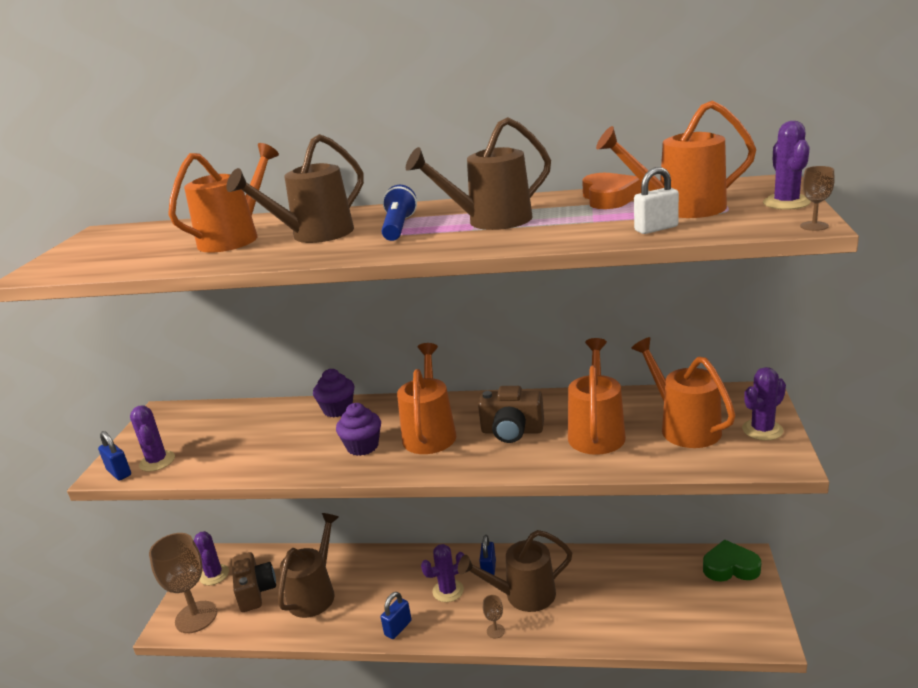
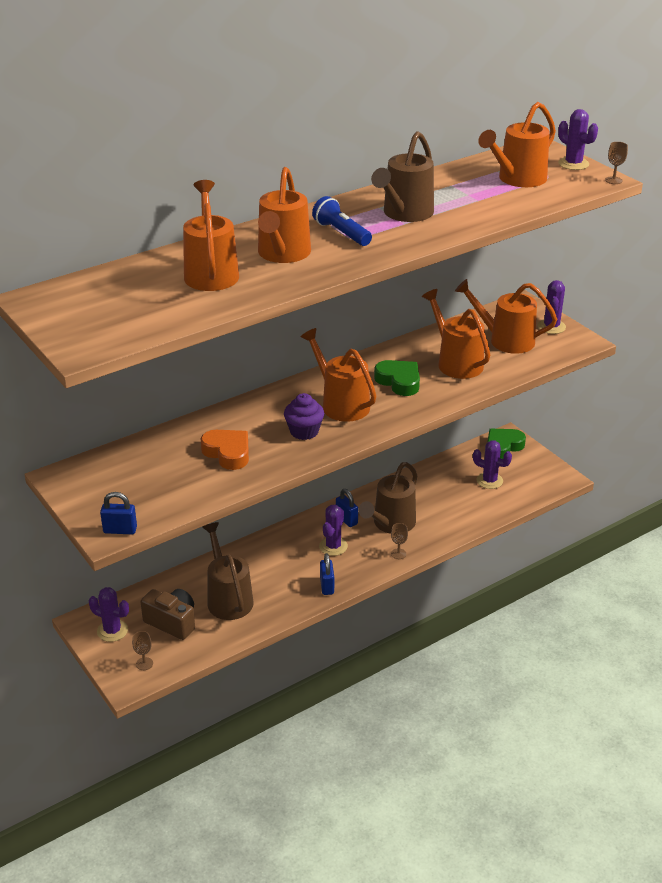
camera: 45 degrees left, 10 degrees up
(157, 461) = (140, 509): purple cactus -> purple cactus (489, 481)
(196, 617) = (144, 664): brown goblet -> brown goblet, size x0.41
(314, 235) = (282, 254): brown watering can -> orange watering can
(337, 409) = (236, 414): purple cupcake -> none
(512, 431) = (399, 381): brown camera -> green heart
(609, 198) = (454, 177): orange heart -> orange heart (228, 453)
(656, 229) = (528, 199): white padlock -> none

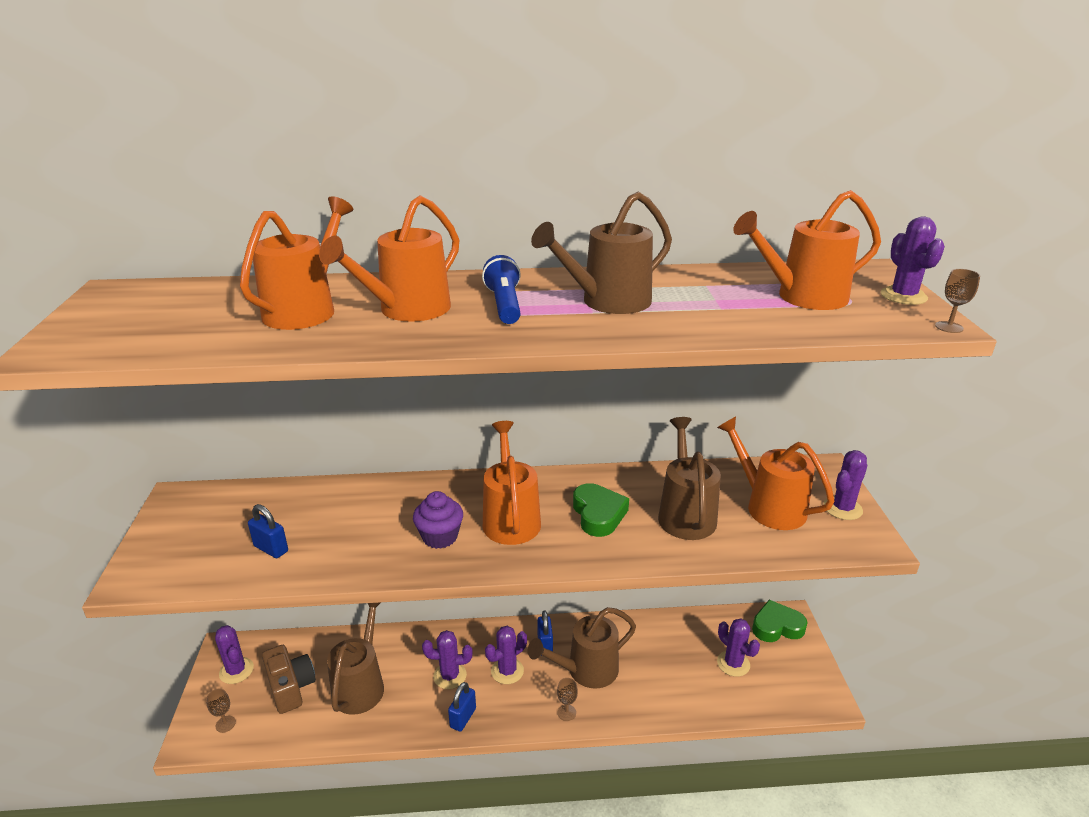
camera: 30 degrees right, 5 degrees down
(120, 530) = (147, 580): blue padlock -> blue padlock (271, 549)
(228, 453) = (341, 532): orange heart -> none
(292, 566) = (450, 676): none -> purple cactus
(456, 362) = (685, 513): orange watering can -> brown watering can

